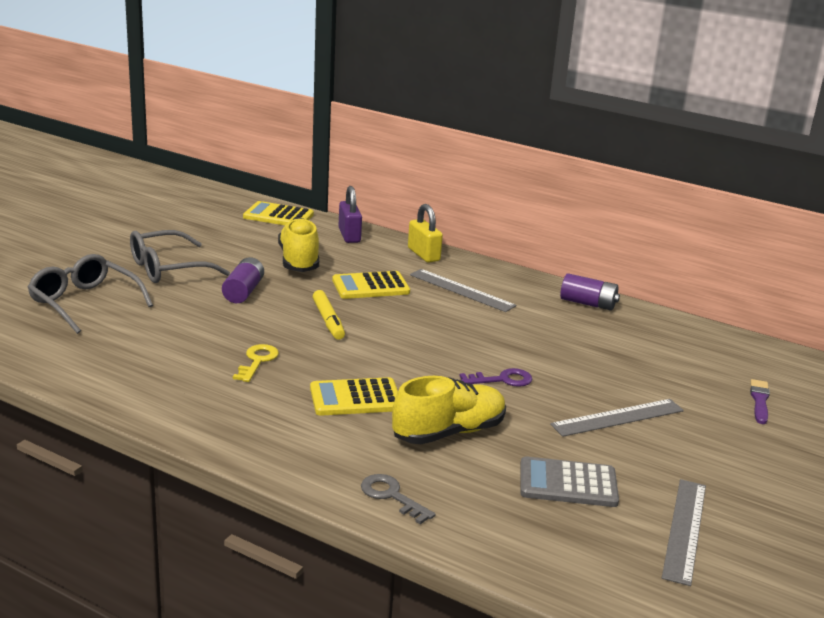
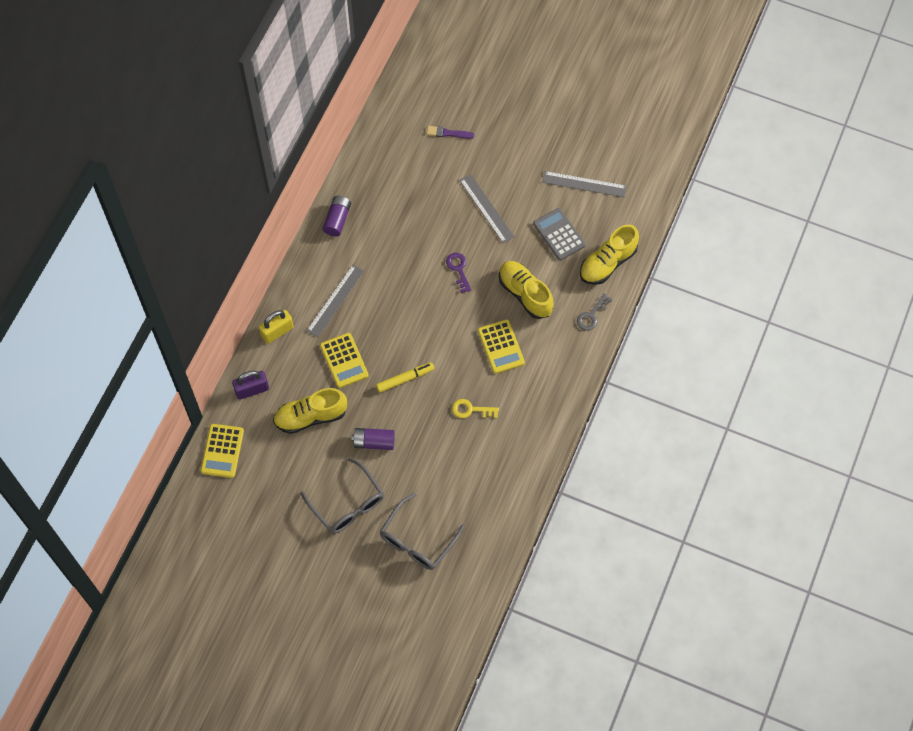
camera: 95 degrees left, 40 degrees up
(503, 532) = (607, 263): none -> yellow shoe
(568, 483) = (559, 234): grey calculator -> grey calculator turned 150 degrees clockwise

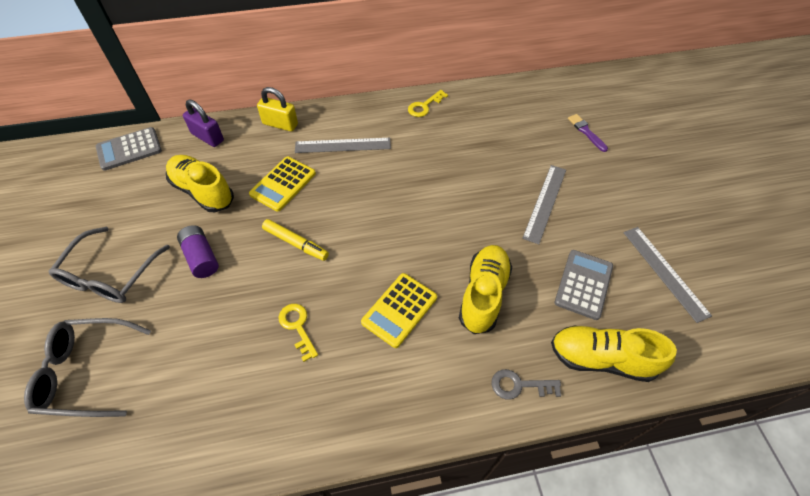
camera: 55 degrees right, 10 degrees down
(222, 451) = (129, 149): yellow calculator -> grey calculator
(337, 220) = (424, 106): purple battery -> yellow key
(458, 269) = (457, 218): purple key -> none

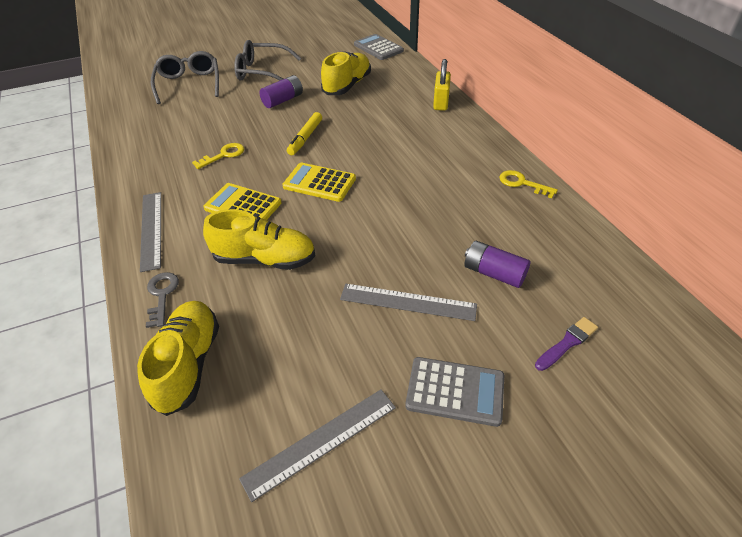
camera: 80 degrees right, 10 degrees down
(207, 137) = (406, 74): purple padlock -> none
(283, 184) = (368, 119): yellow calculator -> yellow calculator (319, 183)
(343, 145) = (431, 140): grey ruler -> grey ruler (151, 229)
(522, 149) = (494, 273): none -> purple battery
(583, 284) = (288, 345): grey calculator -> grey calculator (455, 391)

